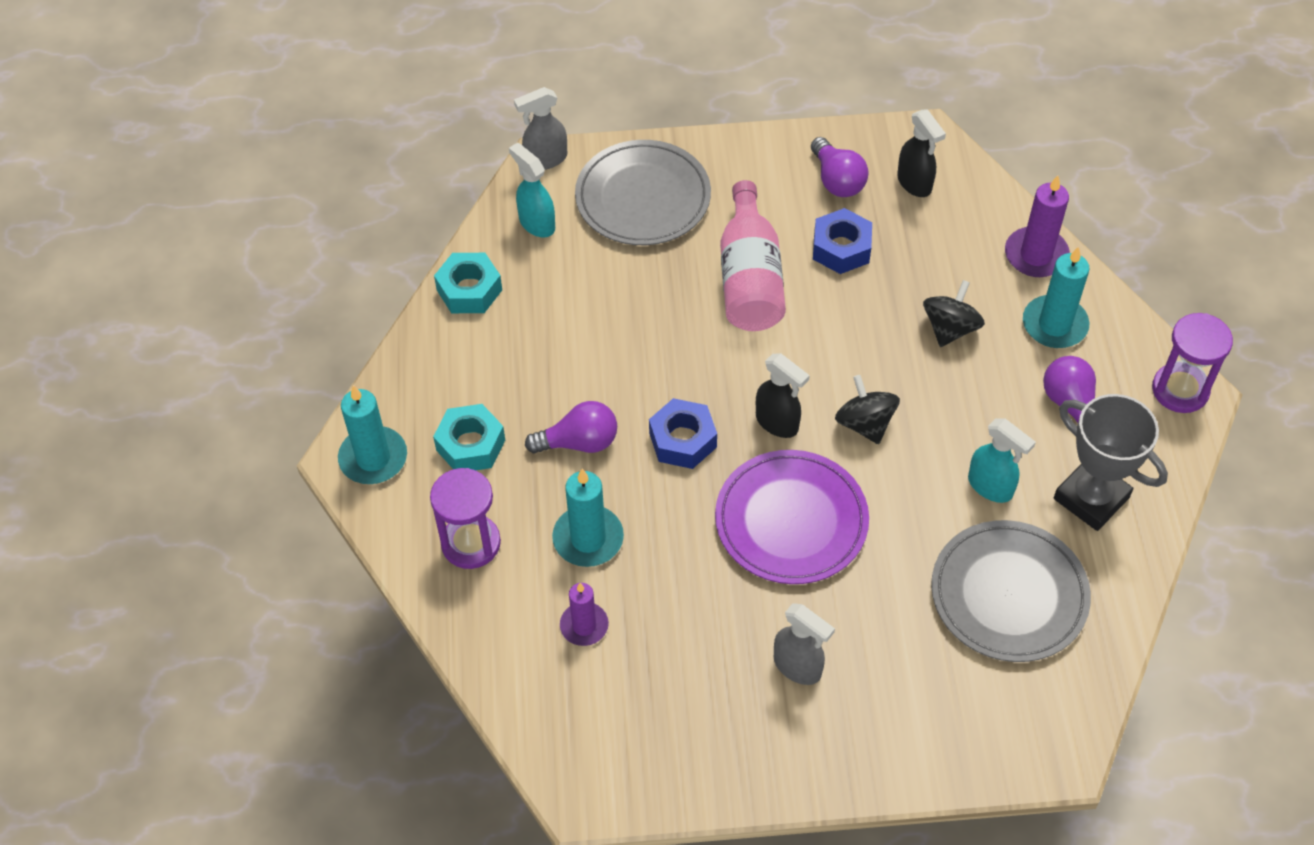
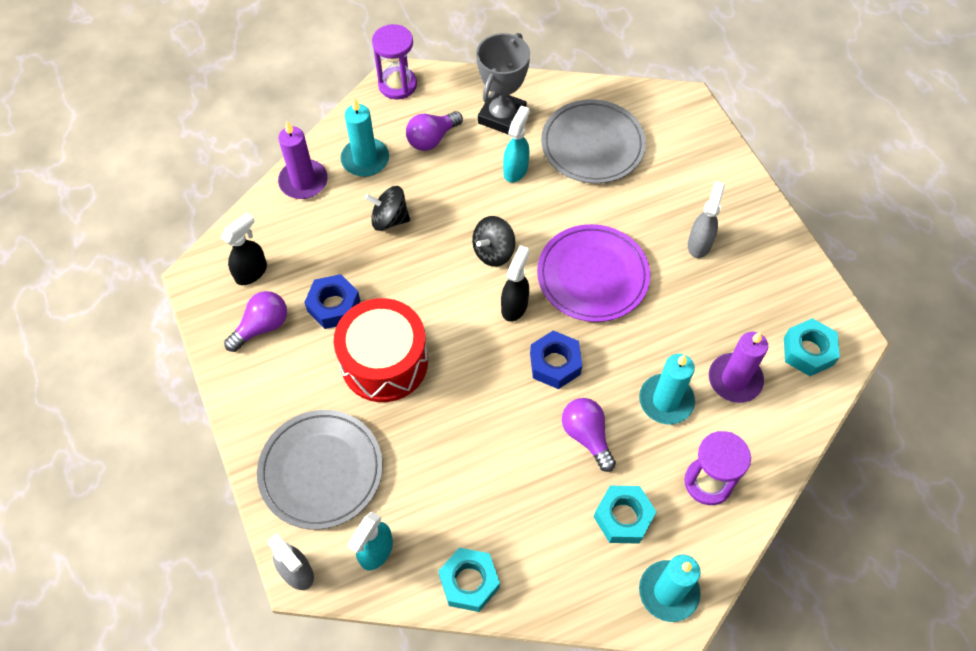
camera: 110 degrees left, 5 degrees up
(584, 626) = (734, 379): purple candle -> purple candle, size x1.50
(587, 731) = (808, 351): none -> turquoise nut
(750, 278) = (384, 362): pink bottle -> red drum

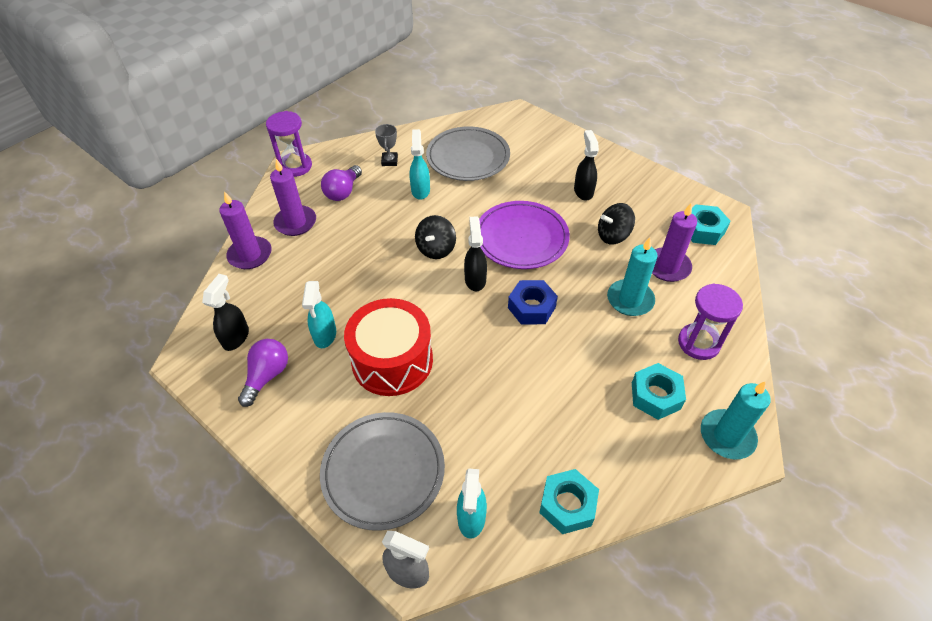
camera: 25 degrees left, 10 degrees down
(334, 306) = (325, 335): blue nut -> turquoise spray bottle
(365, 159) = (295, 223): turquoise candle -> purple candle
(389, 219) = (338, 256): black spinning top -> black spinning top (613, 235)
(502, 116) = (389, 161): grey trophy -> grey trophy, size x0.50
(587, 436) = (589, 348): purple light bulb -> none
(699, 244) = (583, 191): grey spray bottle -> black spray bottle

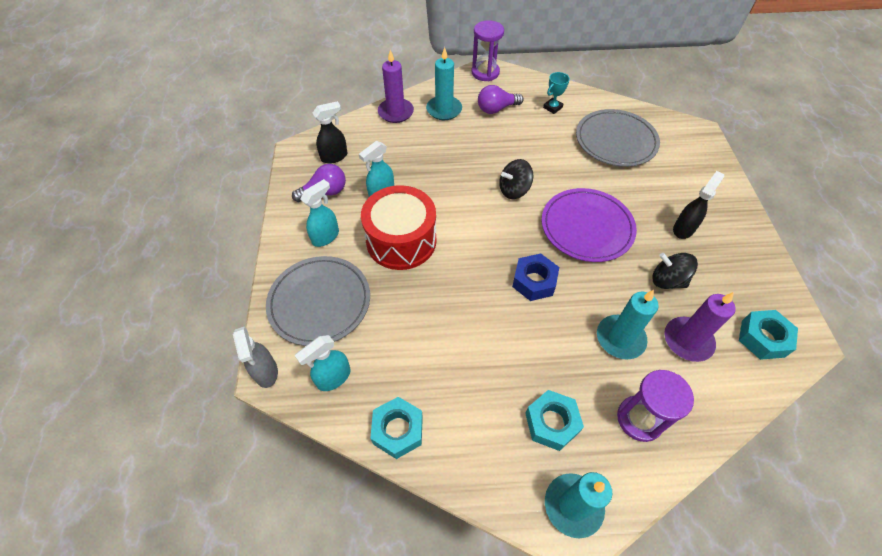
camera: 45 degrees right, 5 degrees up
(295, 223) = (444, 110): purple candle -> turquoise candle
(389, 161) = (552, 107): grey trophy -> turquoise trophy
(420, 190) = (551, 142): turquoise spray bottle -> turquoise spray bottle (326, 236)
(475, 279) = (516, 231): black spray bottle -> none

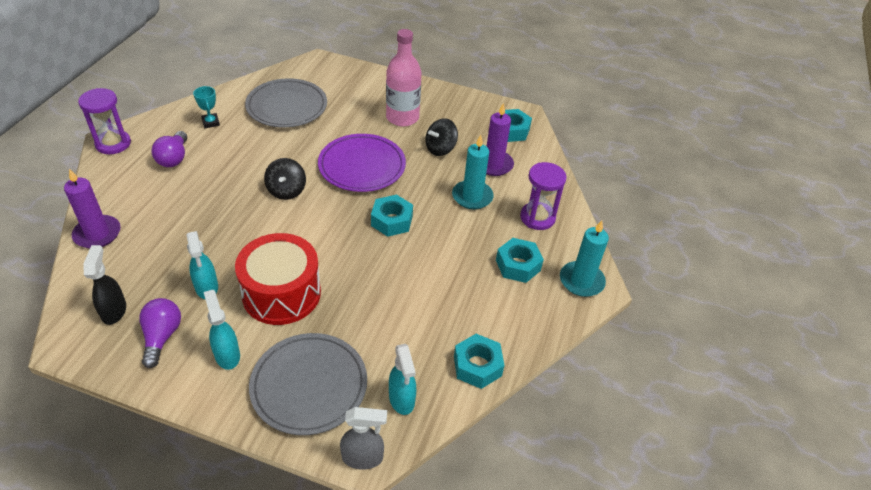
camera: 70 degrees left, 10 degrees down
(444, 110) = (135, 195): turquoise candle -> none
(534, 281) = (392, 221): blue nut -> turquoise nut
(683, 229) = (402, 117): black spray bottle -> pink bottle

